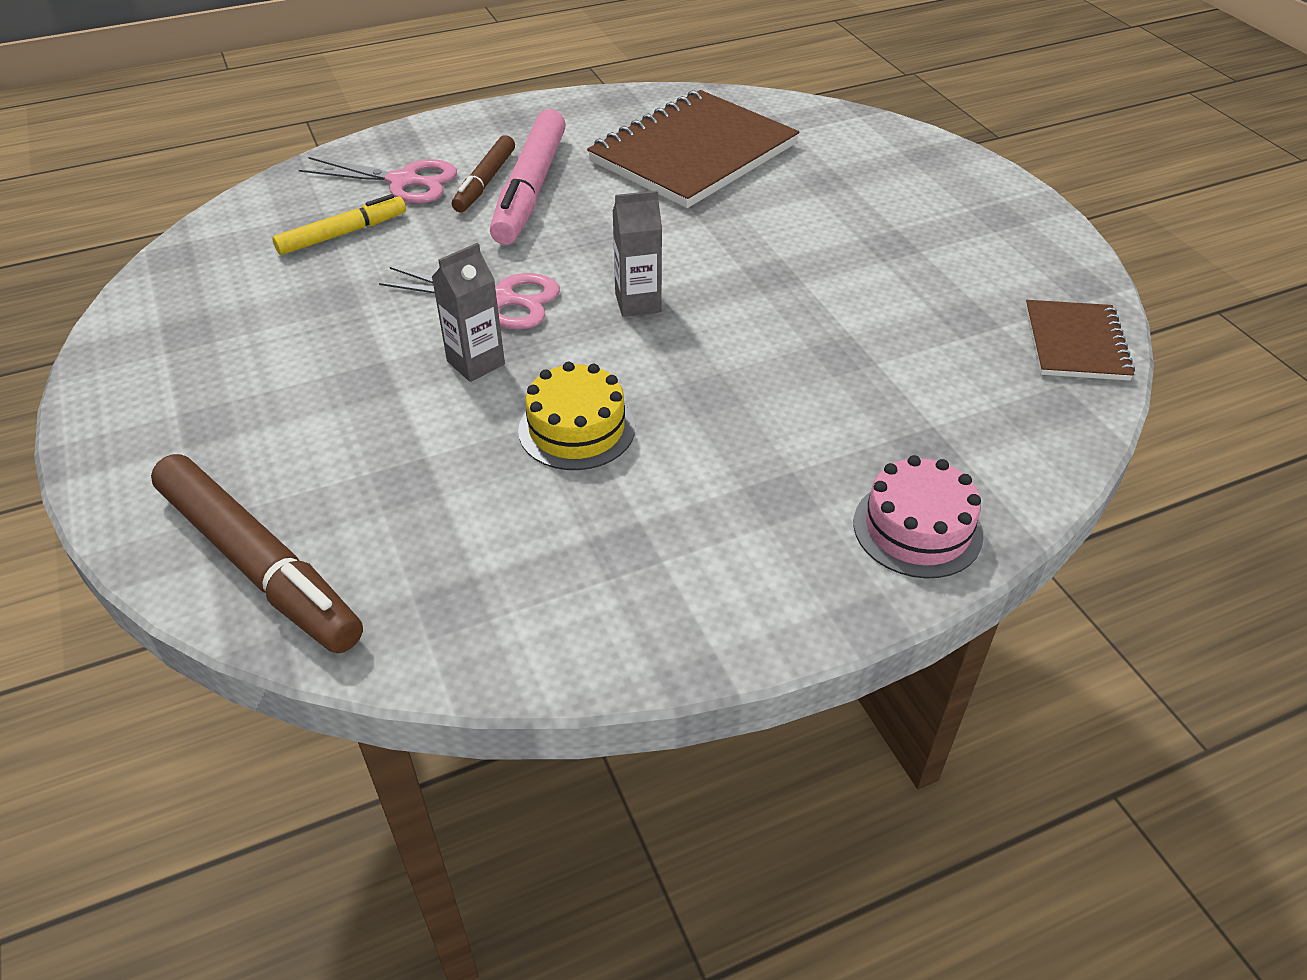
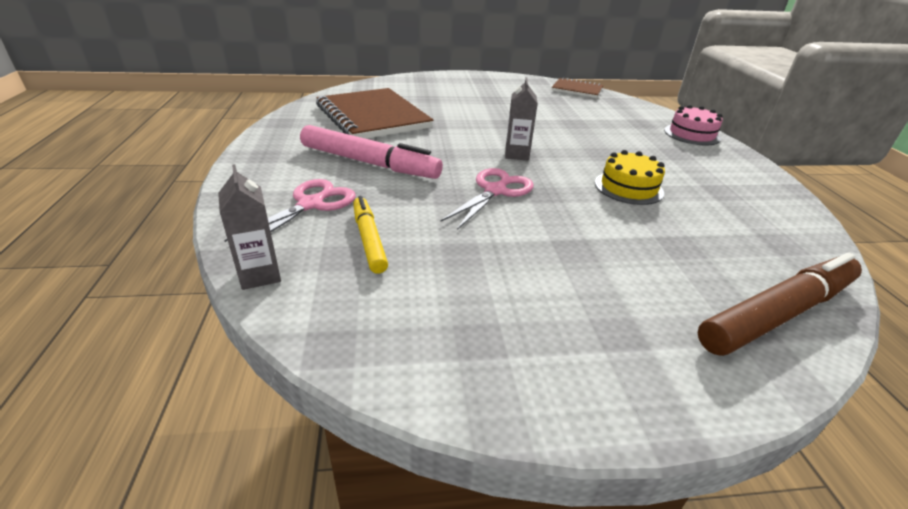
camera: 75 degrees left, 10 degrees down
(476, 363) = (562, 207): grey carton -> grey carton (260, 275)
(485, 182) = (344, 175): brown marker -> none

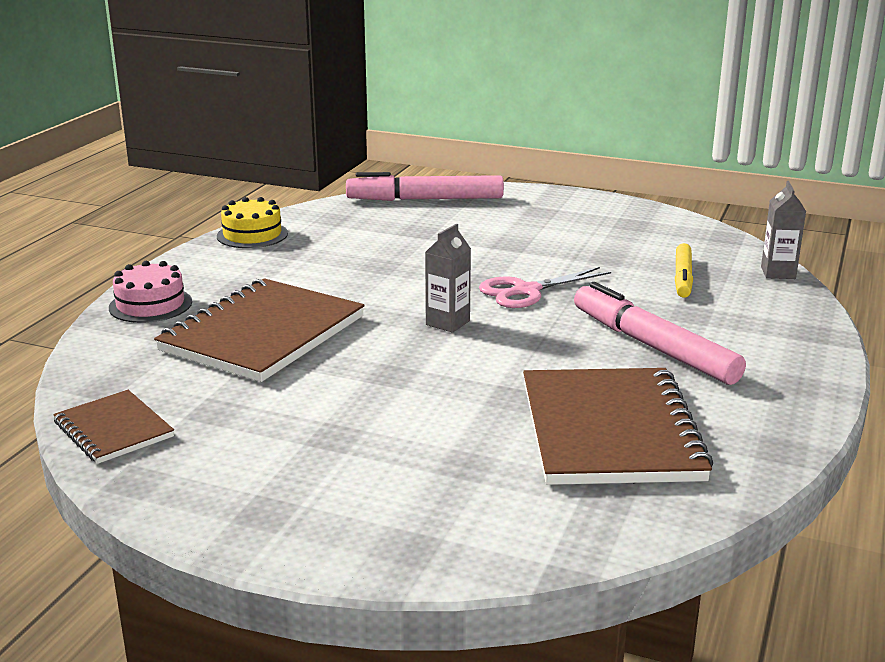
camera: 150 degrees left, 10 degrees down
(311, 204) = (734, 313): pink scissors -> none
(602, 130) = (263, 334): none -> brown notebook
(628, 187) = (378, 269): yellow cake -> yellow cake (252, 235)
(777, 313) = (425, 199): brown marker -> pink marker

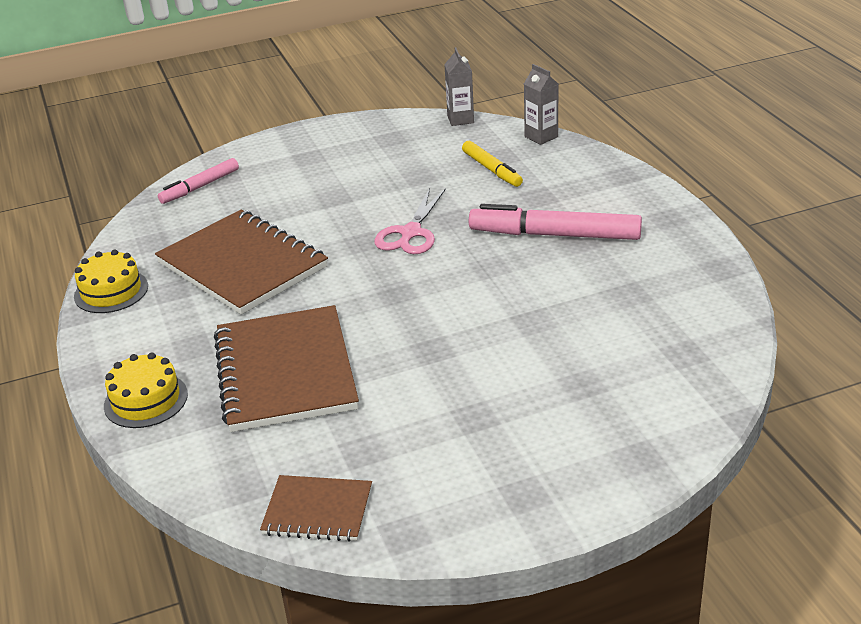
camera: 40 degrees left, 10 degrees up
(150, 305) = (146, 400): pink cake -> yellow cake
(425, 199) = (200, 187): pink marker -> pink marker, size x0.59
(447, 323) = (401, 288): grey carton -> grey carton (460, 119)
(610, 431) = (622, 310): brown notebook -> brown notebook (242, 265)

